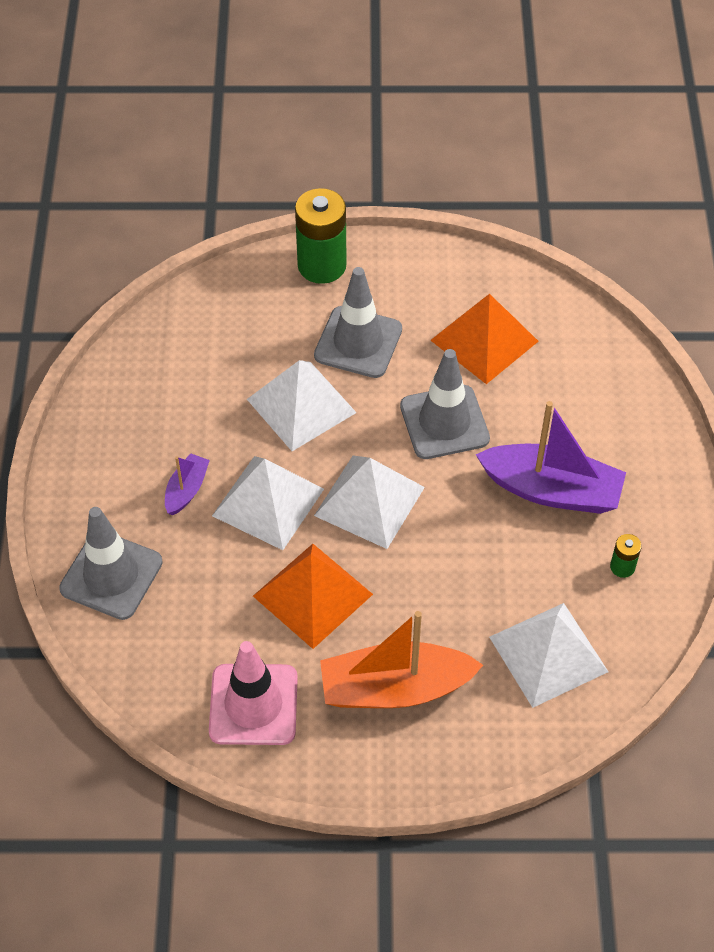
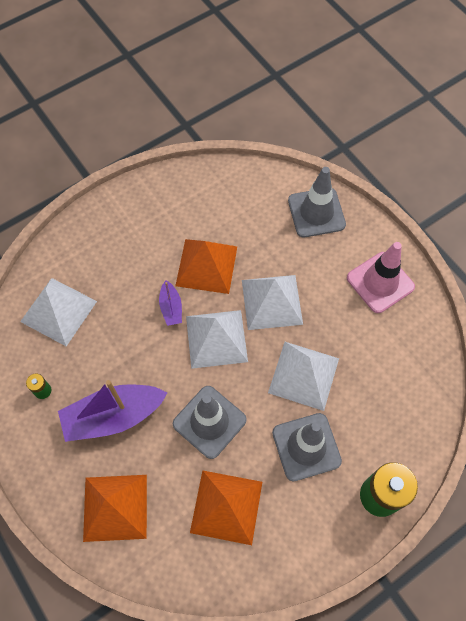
camera: 145 degrees right, 10 degrees up
(186, 490) = (321, 280): purple boat -> purple boat (171, 308)
(253, 704) = (193, 196): pink traffic cone -> pink traffic cone (380, 282)
(395, 688) = (129, 245): orange boat -> none
(603, 404) = (115, 507): none -> orange pyramid

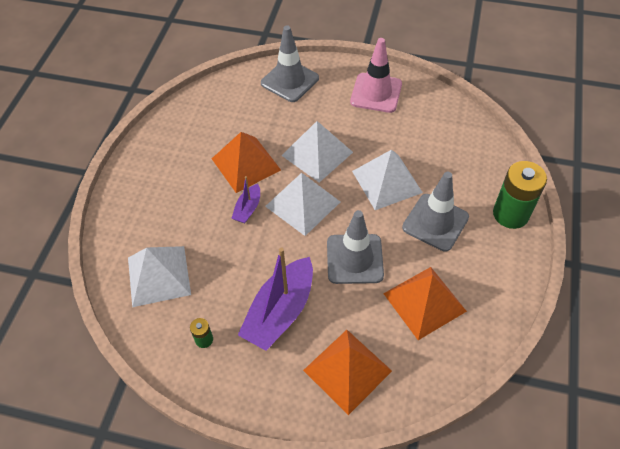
camera: 40 degrees left, 10 degrees down
(171, 308) = (248, 209): purple boat -> purple boat turned 75 degrees clockwise

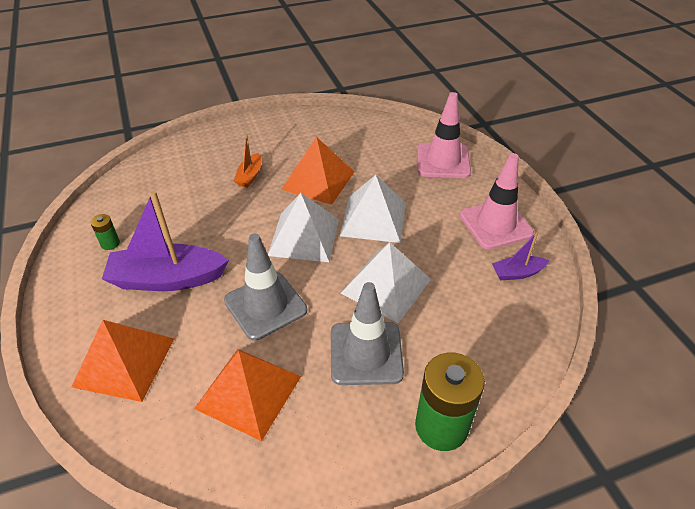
camera: 55 degrees right, 10 degrees down
(158, 275) = (161, 187): white pyramid -> none
(200, 206) = (250, 176): none -> orange boat
(248, 209) = (269, 204): purple boat -> purple boat (517, 273)
(290, 81) = (443, 161): grey traffic cone -> pink traffic cone

